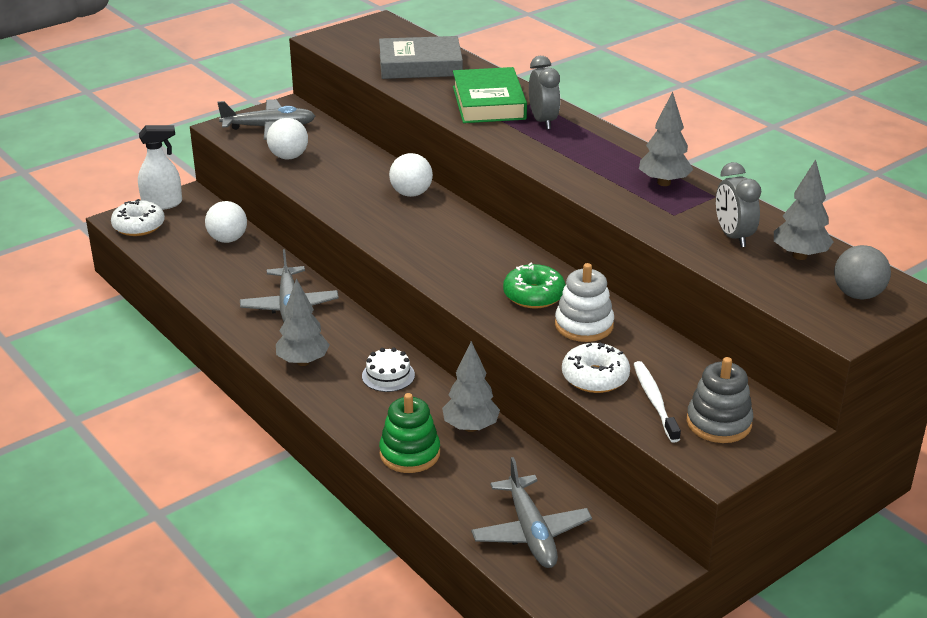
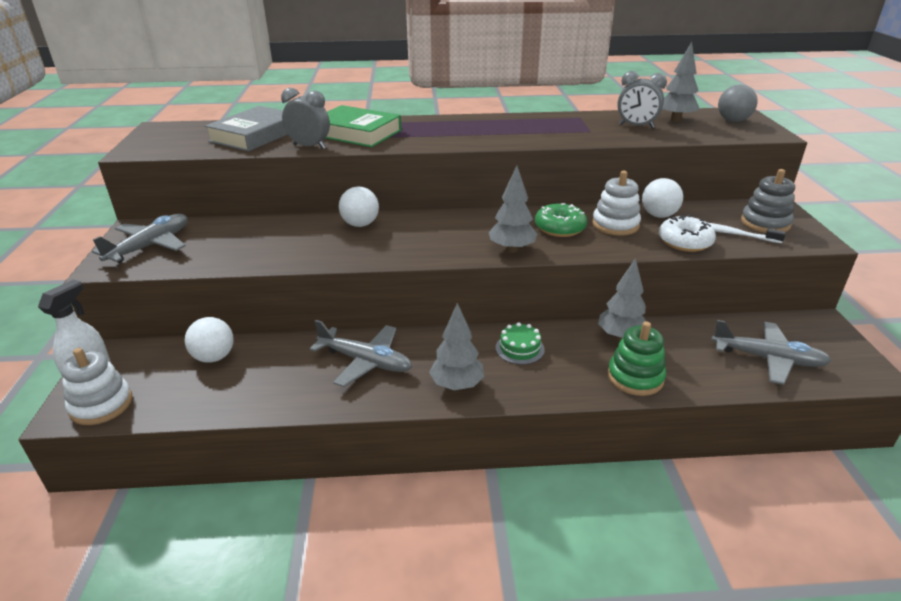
camera: 55 degrees left, 0 degrees up
(139, 226) = (101, 405): white donut -> white stacking toy
(288, 157) = (215, 253): white ball -> white ball (658, 215)
(388, 375) = (519, 348): white cake -> green cake
(543, 121) = (412, 127): grey clock -> grey clock (309, 147)
(663, 183) = (546, 123): grey tree -> grey tree (511, 249)

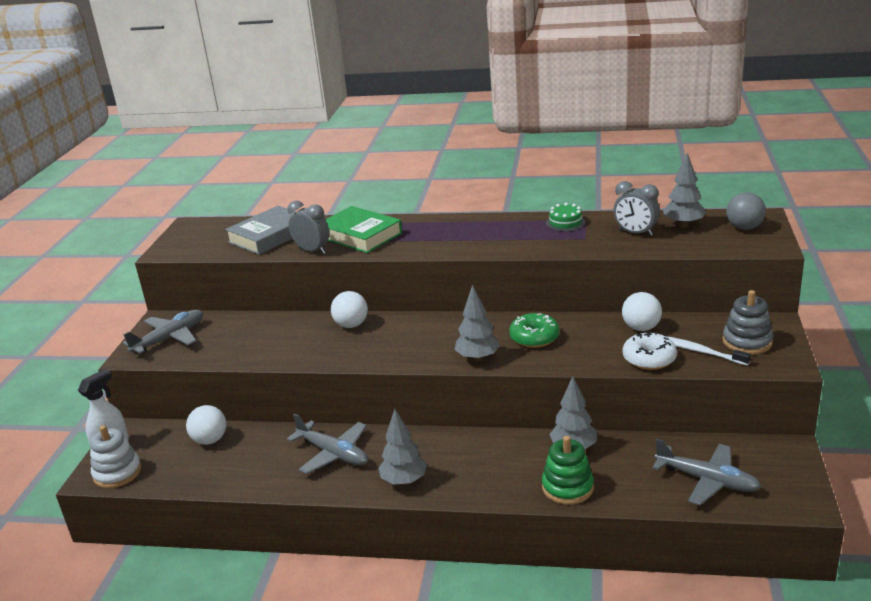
camera: 15 degrees right, 5 degrees down
(519, 348) = (473, 452): green cake -> green cake (565, 223)
(615, 225) = (591, 336): white stacking toy -> none

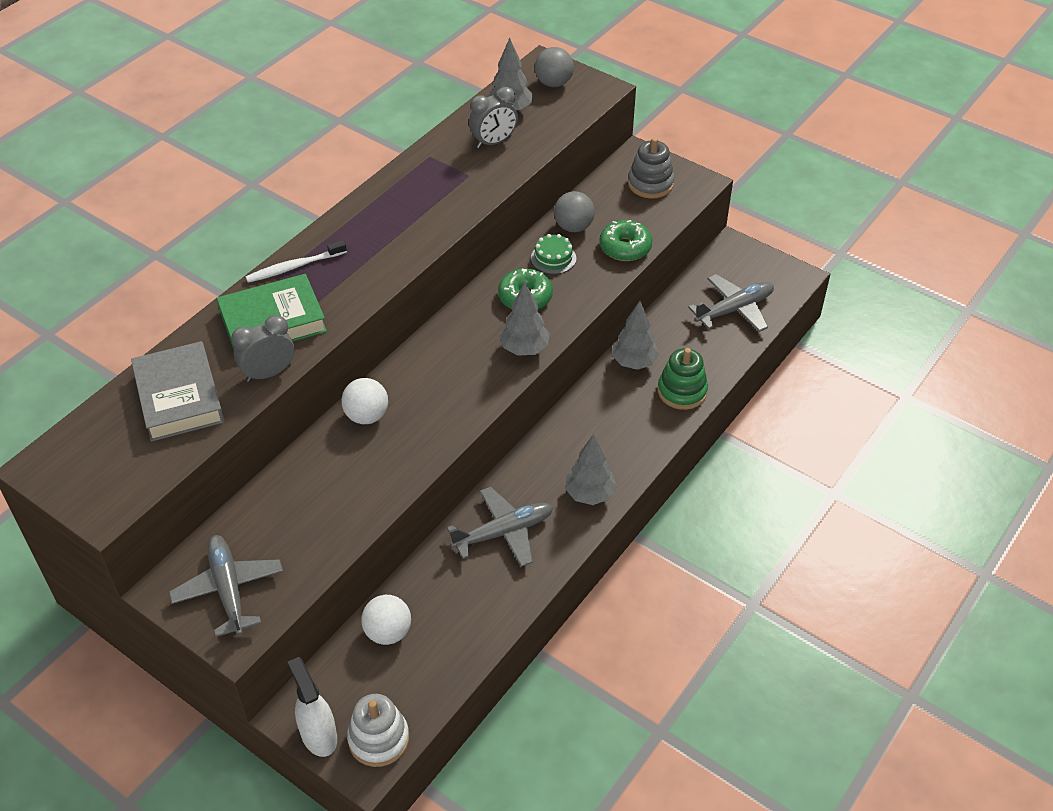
camera: 65 degrees left, 20 degrees up
(565, 223) = (421, 171): green cake -> green cake (553, 258)
(641, 328) = (573, 227): white ball -> grey ball
(649, 359) = (625, 247): white donut -> green donut
(700, 351) = (640, 215): white toothbrush -> white toothbrush (294, 267)

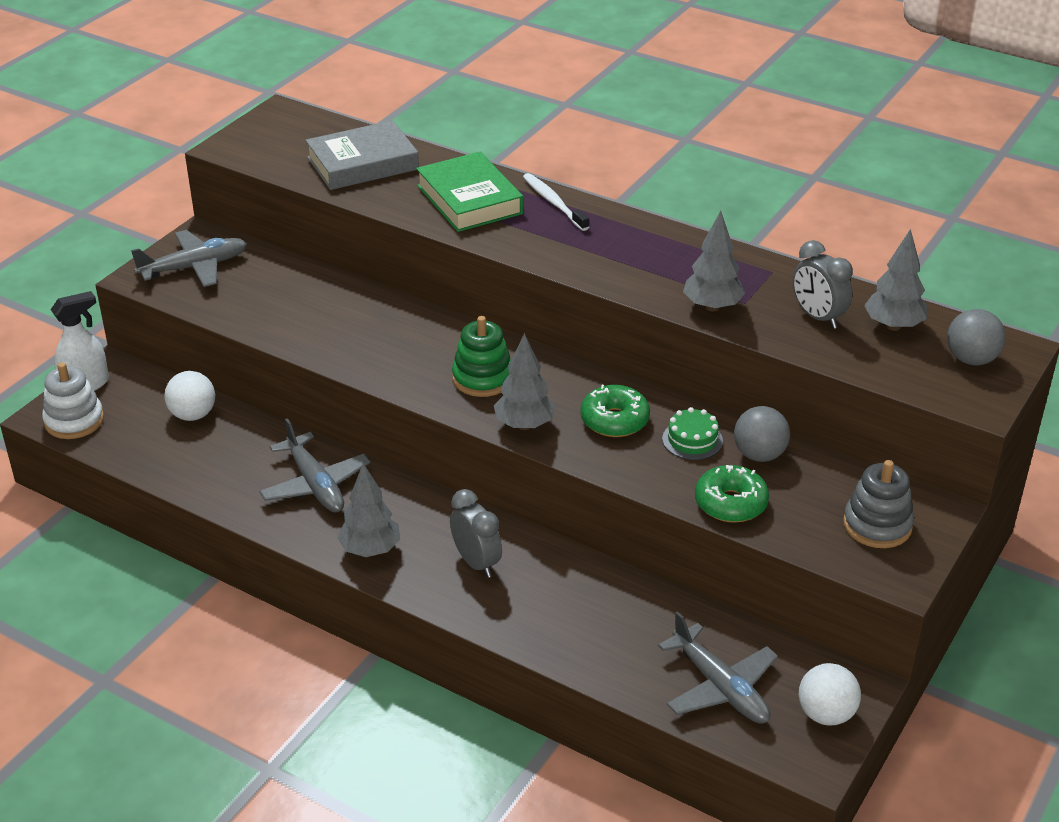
camera: 85 degrees right, 10 degrees down
(269, 373) = (395, 206): grey clock -> grey clock (476, 563)
(367, 416) = (410, 322): white ball -> white ball (826, 714)
(634, 362) = (594, 583): grey tree -> grey tree (712, 307)
(682, 391) = (548, 630): green stacking toy -> green stacking toy (482, 378)

